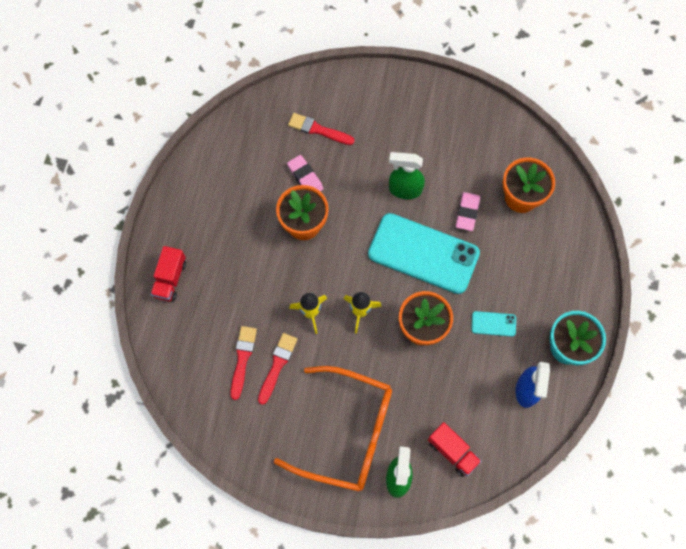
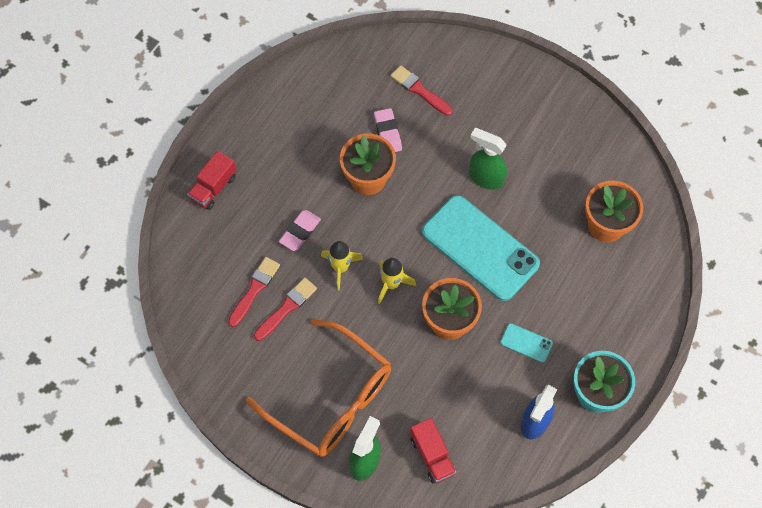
camera: 20 degrees right, 5 degrees down
(467, 213) = (542, 222): pink eraser -> pink eraser (300, 232)

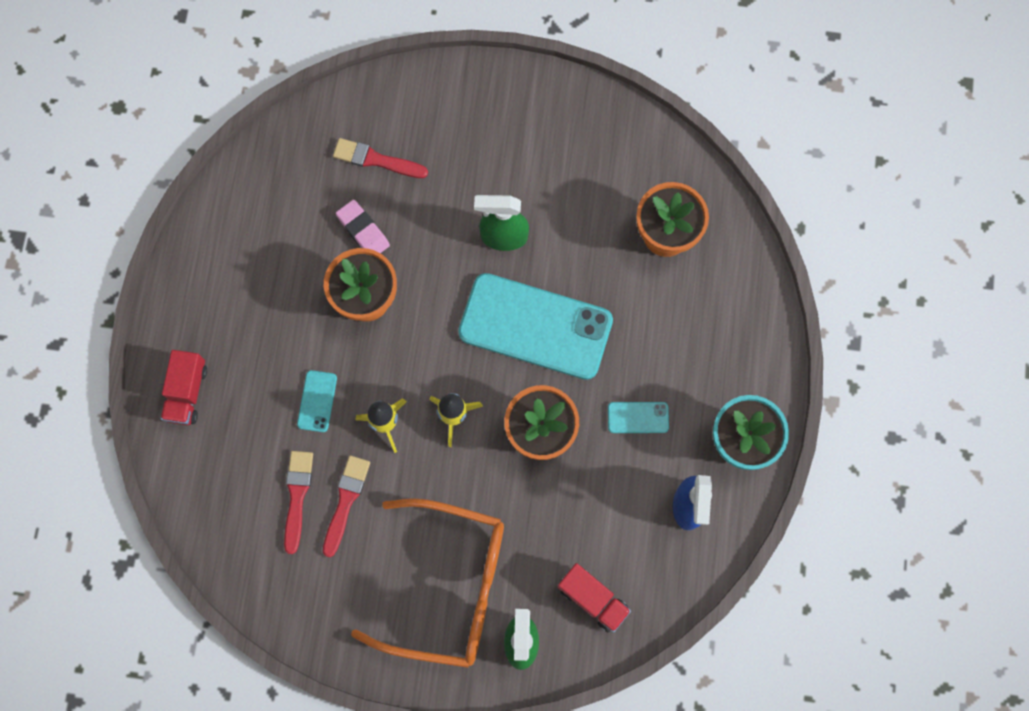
camera: 25 degrees left, 10 degrees up
(300, 232) = (317, 401): pink eraser -> turquoise phone

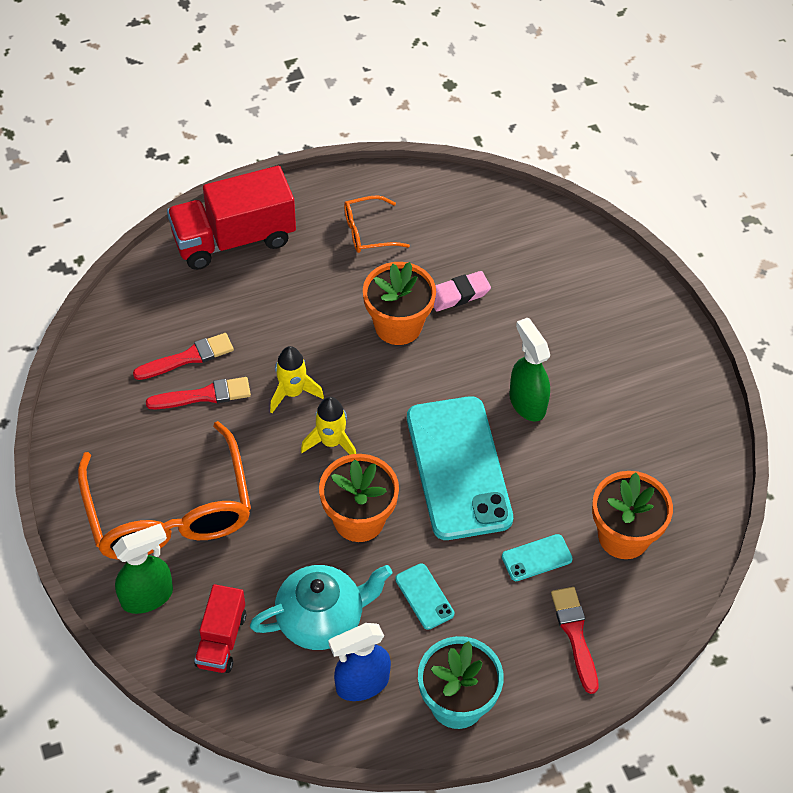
camera: 60 degrees right, 20 degrees down
(187, 392) = (234, 239): red truck -> red truck, size x1.78
(249, 271) = (368, 232): none -> orange glasses
(317, 401) = (282, 332): turquoise phone -> turquoise phone (536, 558)
(363, 231) = (458, 294): pink eraser -> pink eraser turned 45 degrees clockwise
(376, 160) = (530, 273): red brush -> red brush (575, 635)
(616, 509) = (321, 619): none -> turquoise teapot

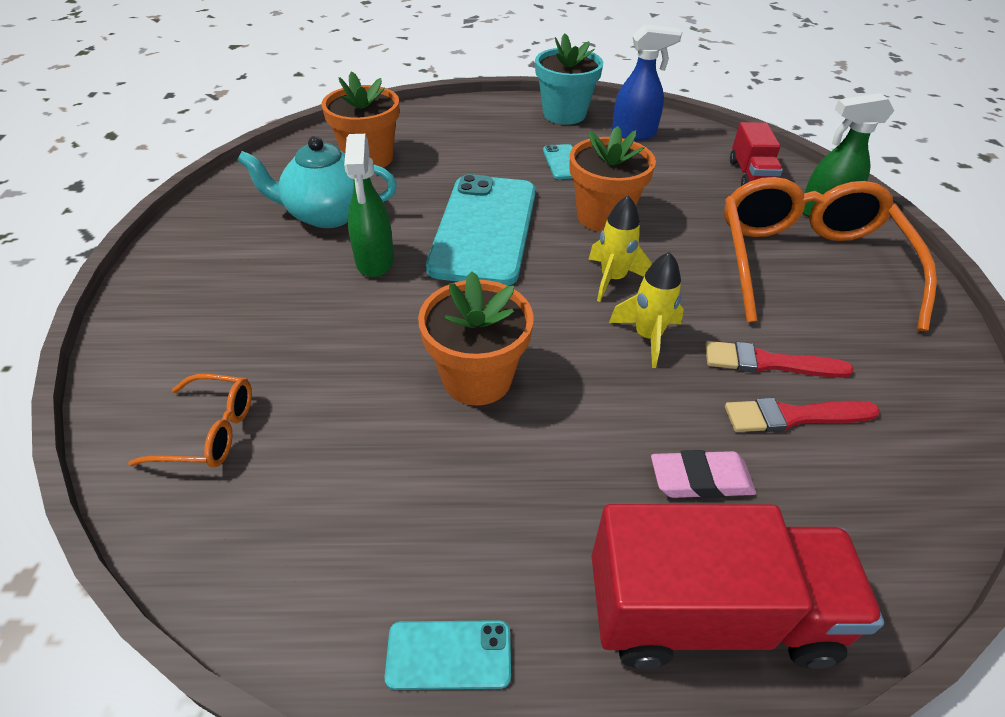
camera: 160 degrees left, 10 degrees down
(221, 639) = (750, 175): red truck -> red truck turned 150 degrees clockwise
(321, 619) = (658, 168): turquoise teapot -> turquoise teapot (328, 214)
(368, 232) = (452, 546): orange glasses -> orange glasses (210, 431)
(458, 294) = (369, 396): pink eraser -> pink eraser (700, 479)
(536, 558) = (453, 162): turquoise phone -> turquoise phone (449, 655)
(575, 635) = (454, 123): red brush -> none

